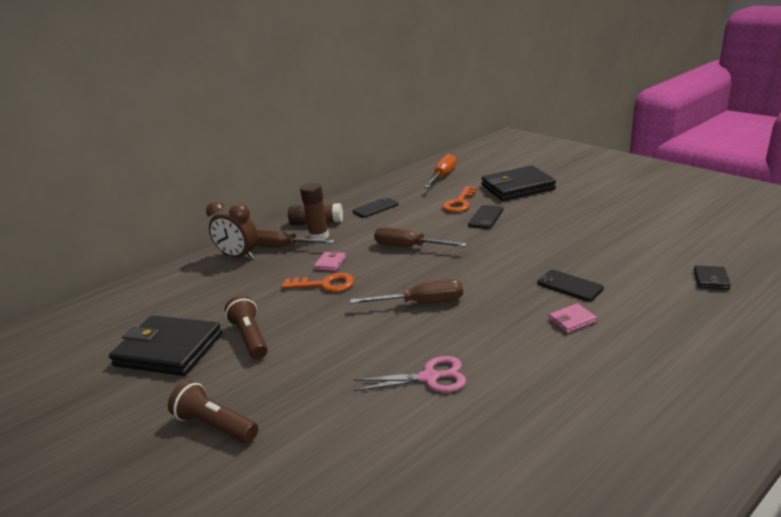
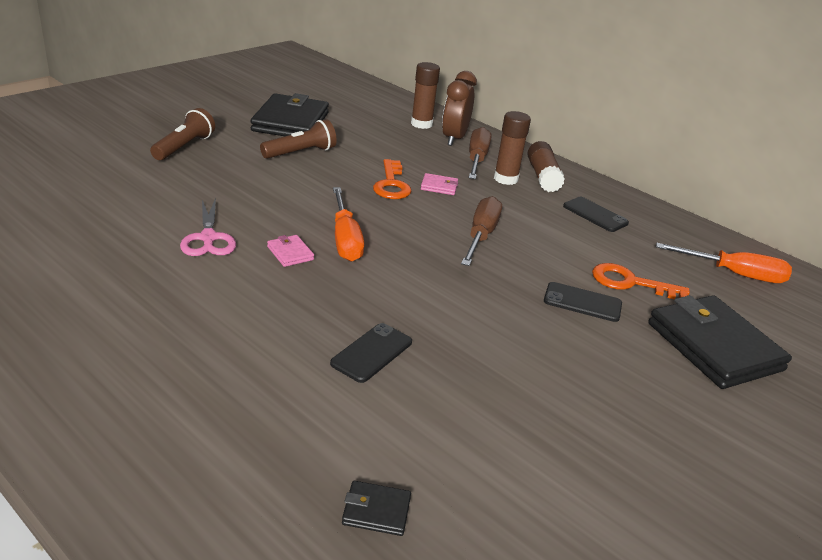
camera: 75 degrees right, 5 degrees up
(202, 272) = (421, 124): none -> brown glue stick
(421, 303) = (345, 239): brown screwdriver -> orange screwdriver
(572, 320) = (287, 341): pink wallet -> pink wallet (290, 253)

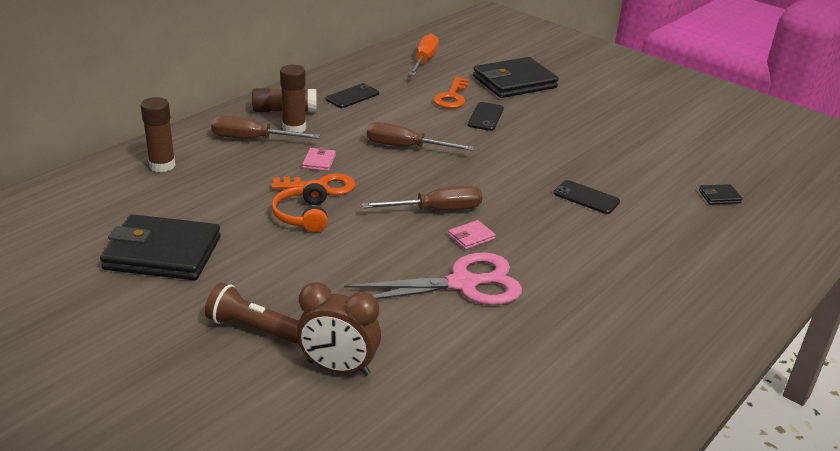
camera: 90 degrees left, 0 degrees up
(208, 238) = (463, 284): pink scissors -> pink scissors, size x1.56
(300, 153) = (255, 241): brown flashlight -> none
(339, 173) = (303, 216): none -> orange headphones
(345, 239) = (436, 210): orange screwdriver -> brown screwdriver
(376, 511) = (719, 196): black wallet -> black wallet turned 75 degrees clockwise
(454, 138) = (201, 148): brown clock -> brown clock (338, 368)

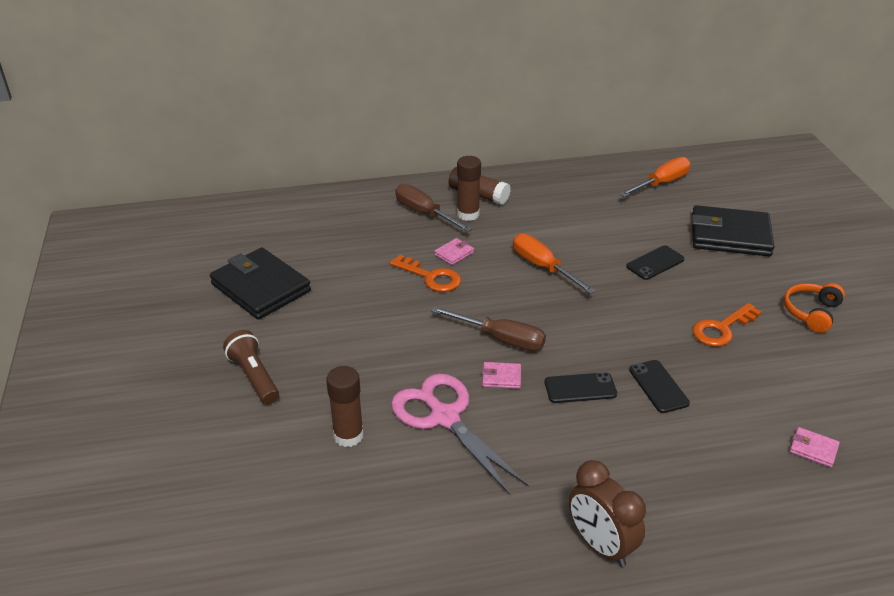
camera: 40 degrees right, 5 degrees up
(162, 165) = (335, 213): brown glue stick -> brown glue stick (348, 435)
(303, 216) = (388, 298): orange headphones -> orange headphones (811, 312)
(338, 368) = (274, 439): brown clock -> brown clock (600, 545)
(352, 96) = (551, 200): black phone -> black phone (580, 388)
(406, 147) = (543, 267): brown screwdriver -> orange screwdriver
(452, 97) = (645, 231): orange key -> orange key (721, 329)
(463, 284) = (444, 417): pink scissors -> pink scissors turned 150 degrees counterclockwise
(719, 196) = (813, 449): black wallet -> pink wallet

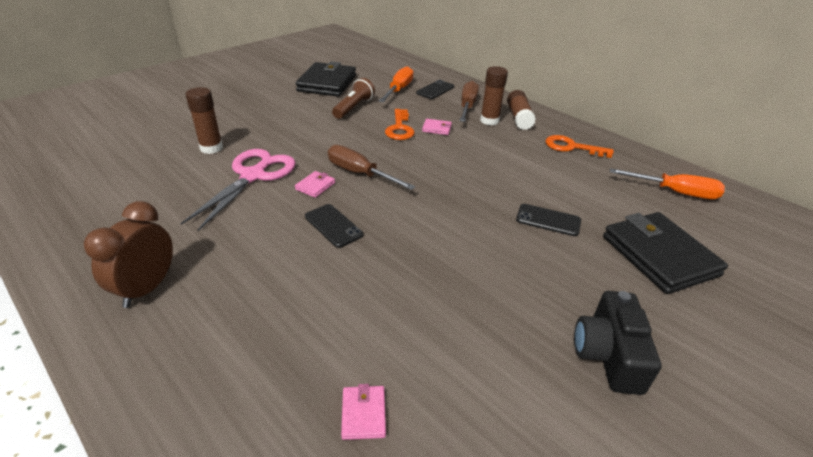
camera: 55 degrees right, 0 degrees up
(254, 377) = (245, 105): brown flashlight -> brown flashlight (353, 108)
(501, 339) = (360, 173): brown screwdriver -> brown screwdriver turned 135 degrees clockwise
(501, 377) = (315, 186): pink wallet -> pink wallet turned 60 degrees clockwise
(543, 267) = (467, 167): orange screwdriver -> orange screwdriver (398, 90)
(658, 386) = (372, 268): black phone -> black phone (435, 90)
(721, 329) = (498, 288): orange key -> orange key (572, 147)
(811, 312) = (608, 354): orange headphones -> black camera

